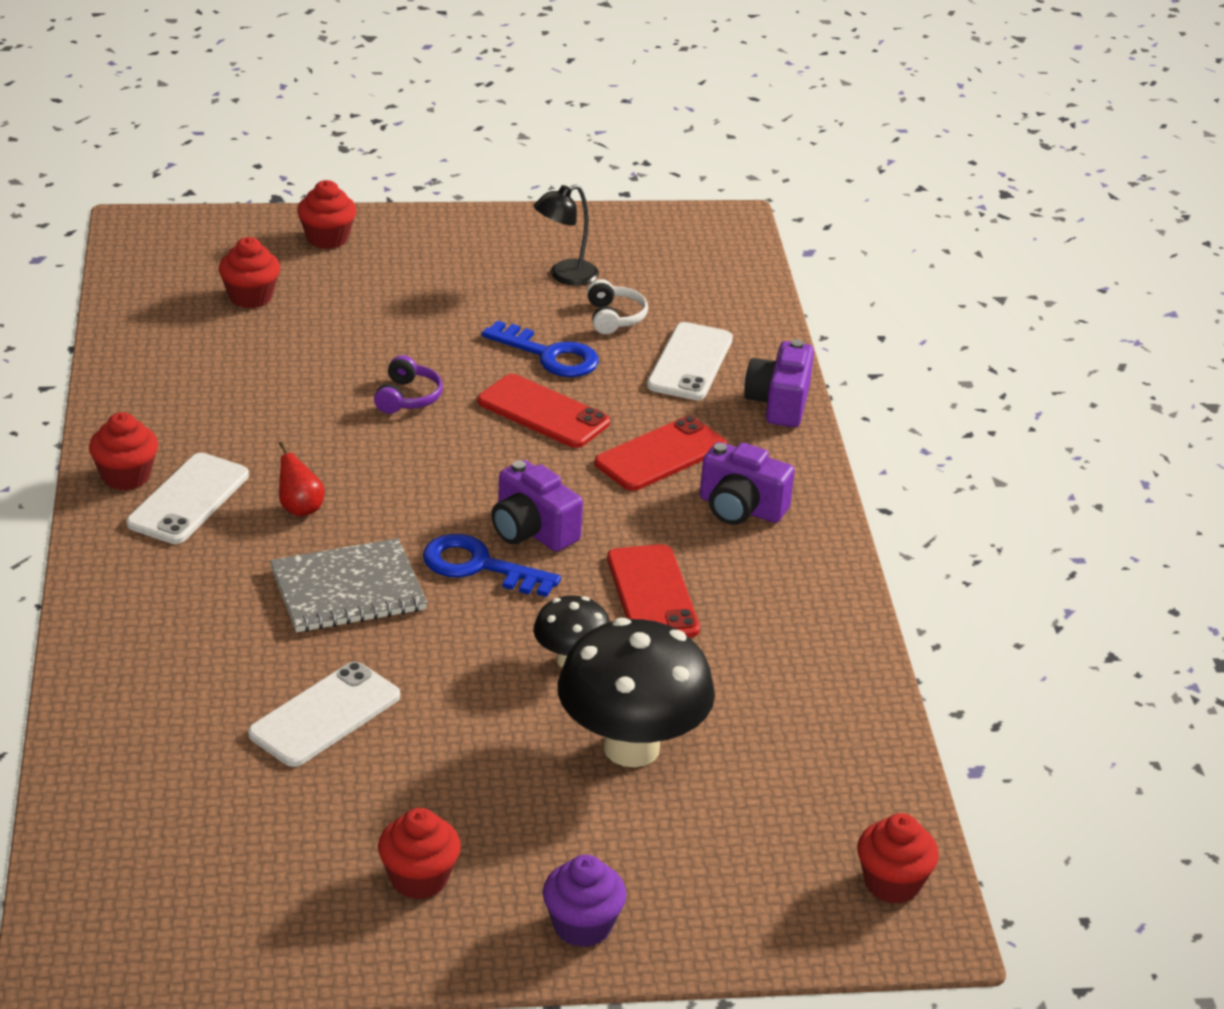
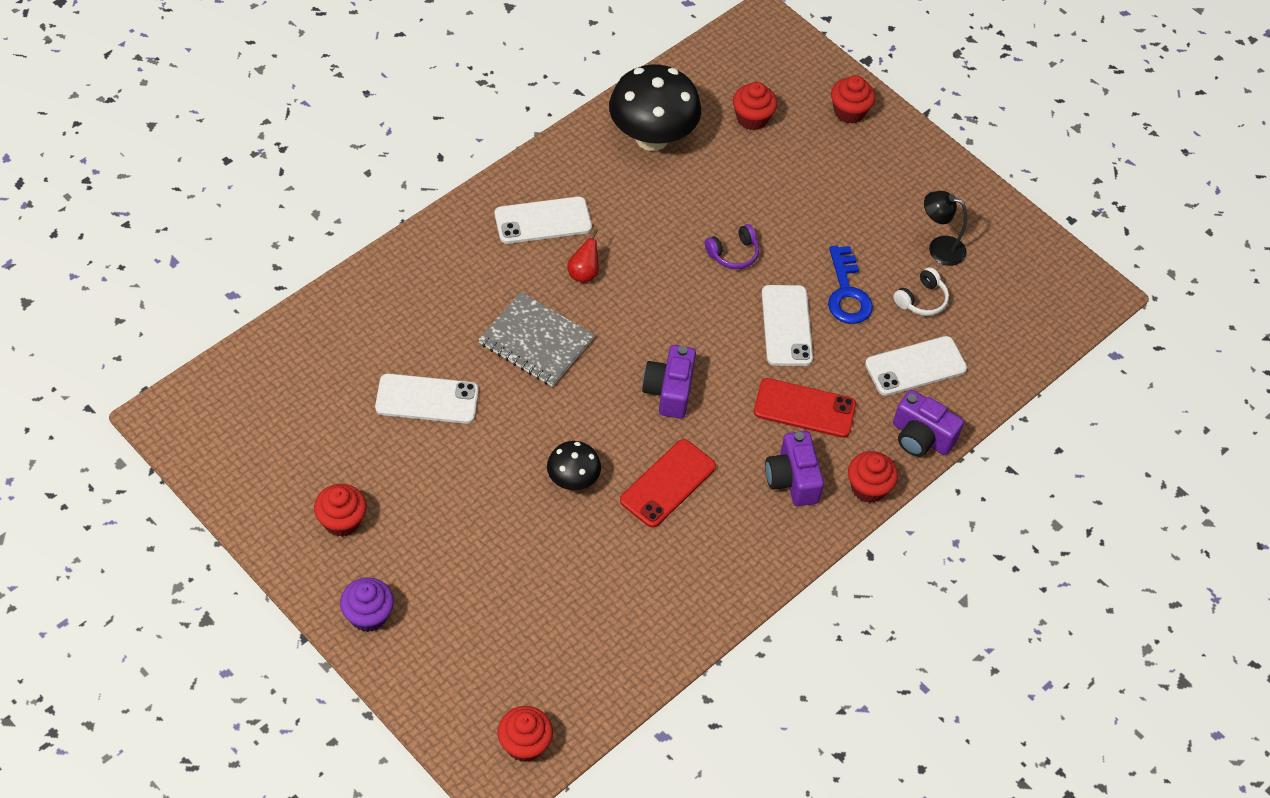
camera: 50 degrees right, 20 degrees up
(126, 476) = (535, 181): red cupcake -> red cupcake (868, 488)
(479, 566) = (613, 387): blue key -> none
(543, 412) = (786, 326): red phone -> white phone
(631, 747) = (526, 553): black mushroom -> black mushroom (652, 138)
(779, 403) = (921, 437): purple camera -> purple camera turned 120 degrees counterclockwise

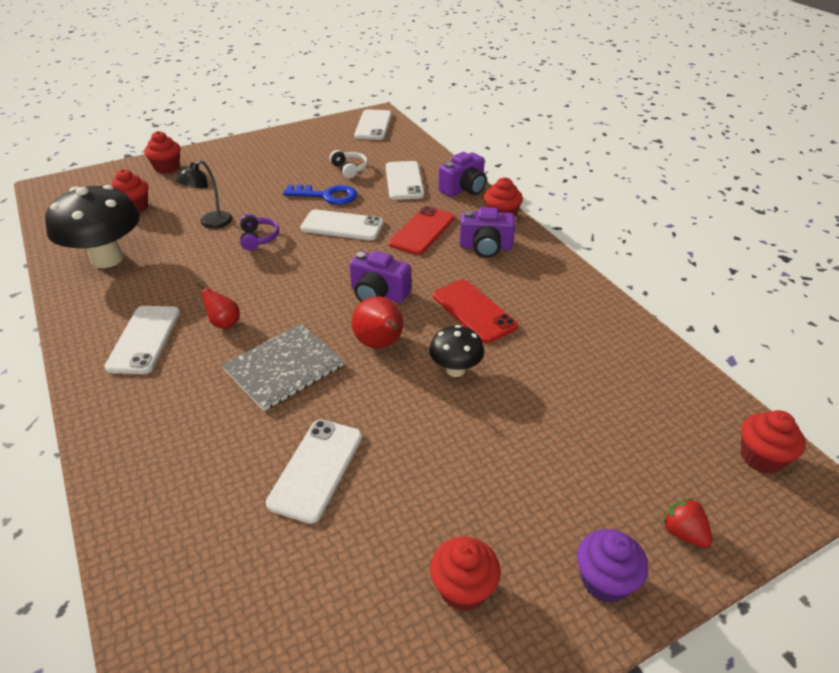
camera: 70 degrees left, 15 degrees down
(424, 673) = (683, 533): none -> red strawberry
(591, 410) = (380, 344): none -> red pear
(939, 248) = (310, 156): black lamp -> black lamp (211, 223)
(1060, 296) = (373, 125): none -> white phone

